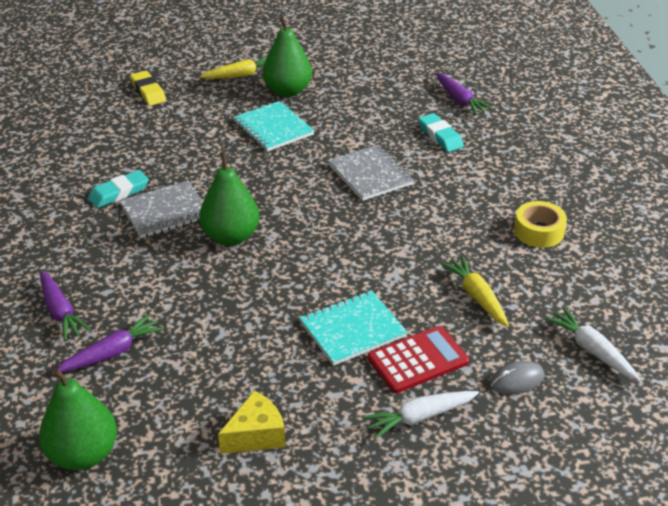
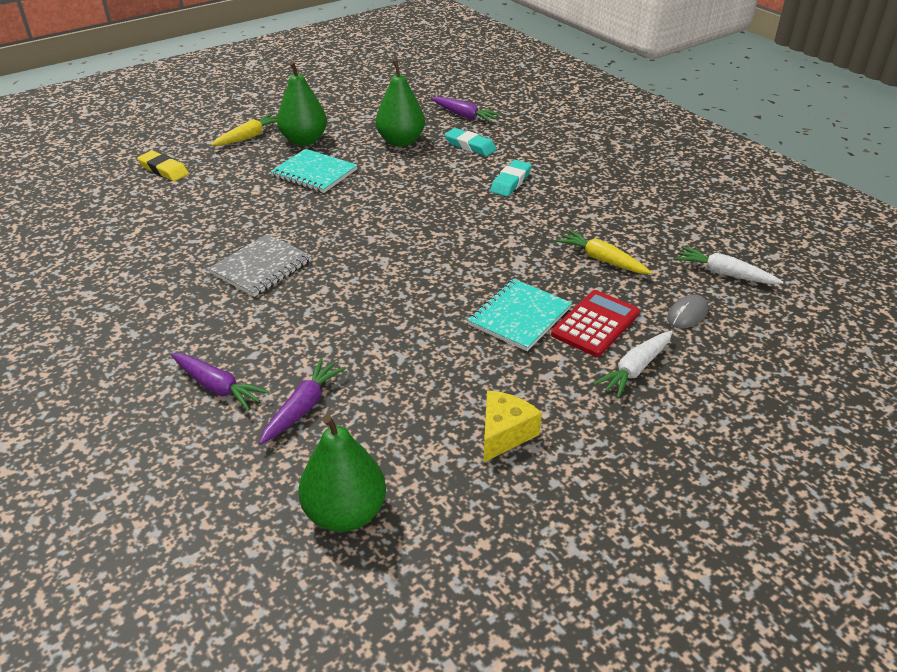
camera: 25 degrees left, 0 degrees up
(119, 193) = (199, 263): turquoise eraser -> turquoise eraser (511, 182)
(231, 236) = (344, 271): green pear -> green pear (401, 141)
(370, 175) = (434, 189): grey notebook -> none
(538, 231) = (609, 197): yellow tape -> none

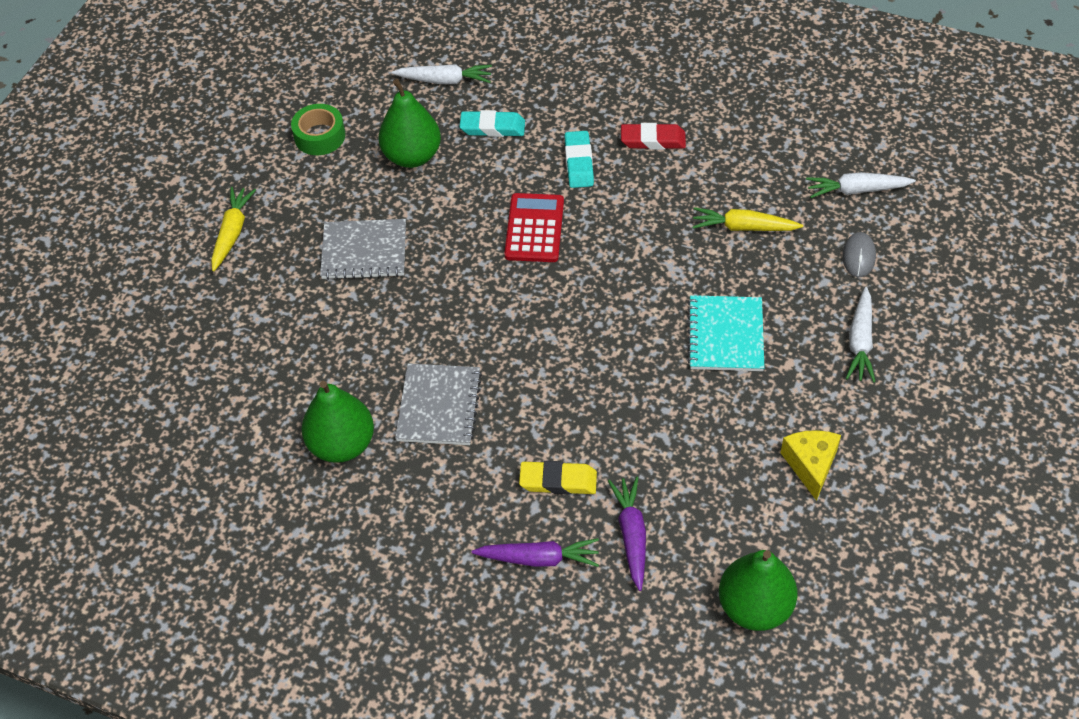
camera: 30 degrees left, 15 degrees up
(164, 170) = (188, 332): yellow eraser -> yellow eraser (558, 481)
(304, 140) = (303, 207): green pear -> green pear (342, 444)
(314, 173) = (364, 251): turquoise notebook -> grey notebook
(355, 114) = (320, 136): none -> green tape
(464, 116) = (444, 80): purple carrot -> white carrot
(579, 189) = (653, 140): none -> red eraser
(595, 324) = (794, 309): red calculator -> red calculator (534, 228)

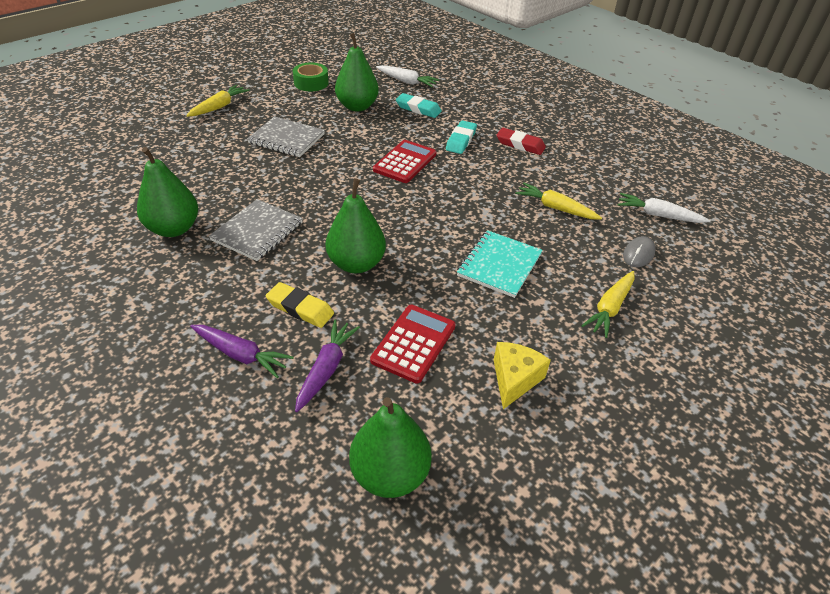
camera: 20 degrees right, 10 degrees down
(577, 400) = (356, 264): none -> green pear
(696, 469) = (414, 343): none -> red calculator
(860, 342) = (609, 308): white carrot -> yellow carrot

